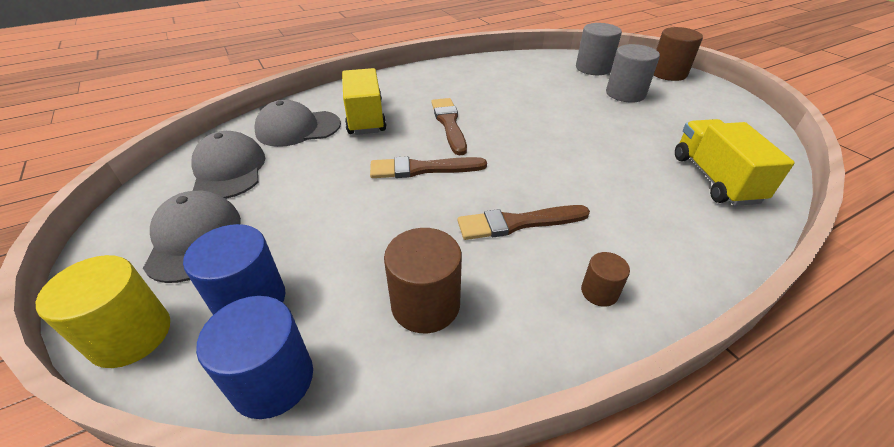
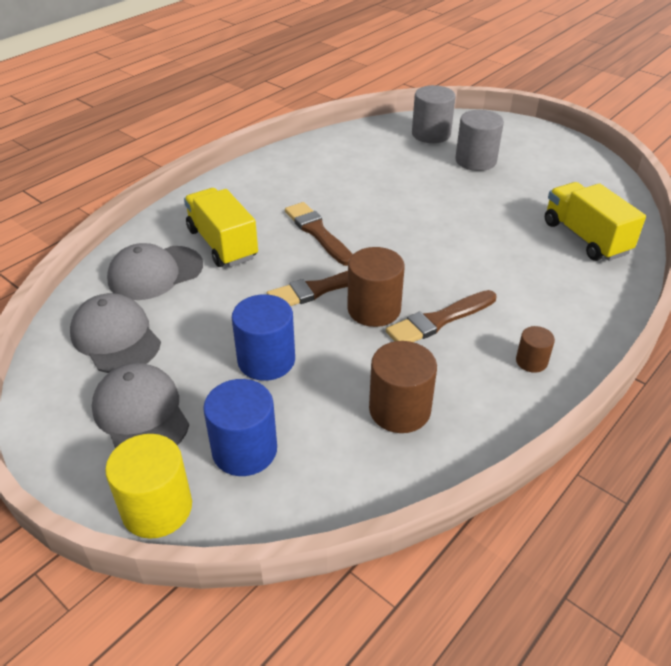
camera: 20 degrees left, 0 degrees up
(273, 380) = (312, 501): blue cylinder -> blue cylinder (266, 360)
(668, 73) = (507, 127): brown cylinder -> brown cylinder (374, 309)

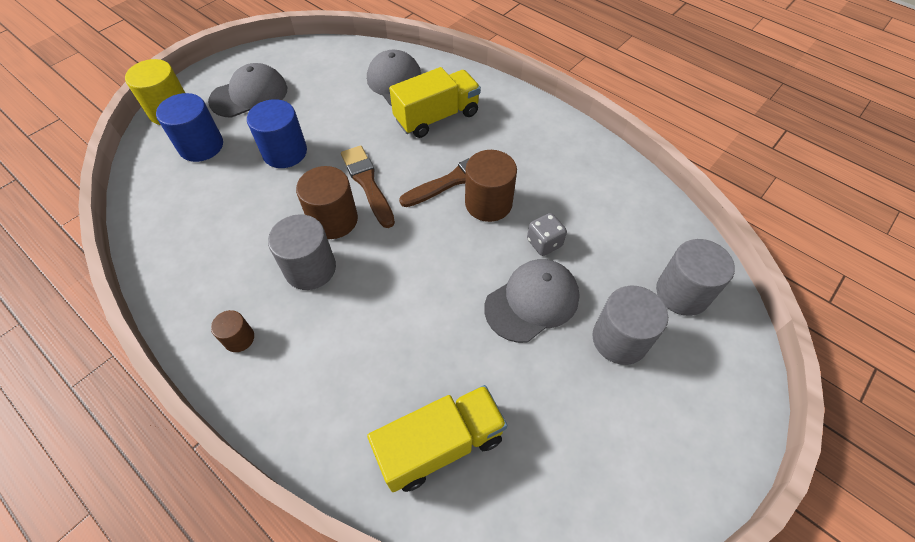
camera: 90 degrees right, 15 degrees up
(115, 337) = (326, 74): grey cap -> grey cap (532, 302)
(391, 186) = (544, 243): none -> grey dice
(399, 410) = (210, 232): brown cylinder -> brown cylinder (488, 203)
(439, 320) = (310, 268): brown brush -> grey cylinder

